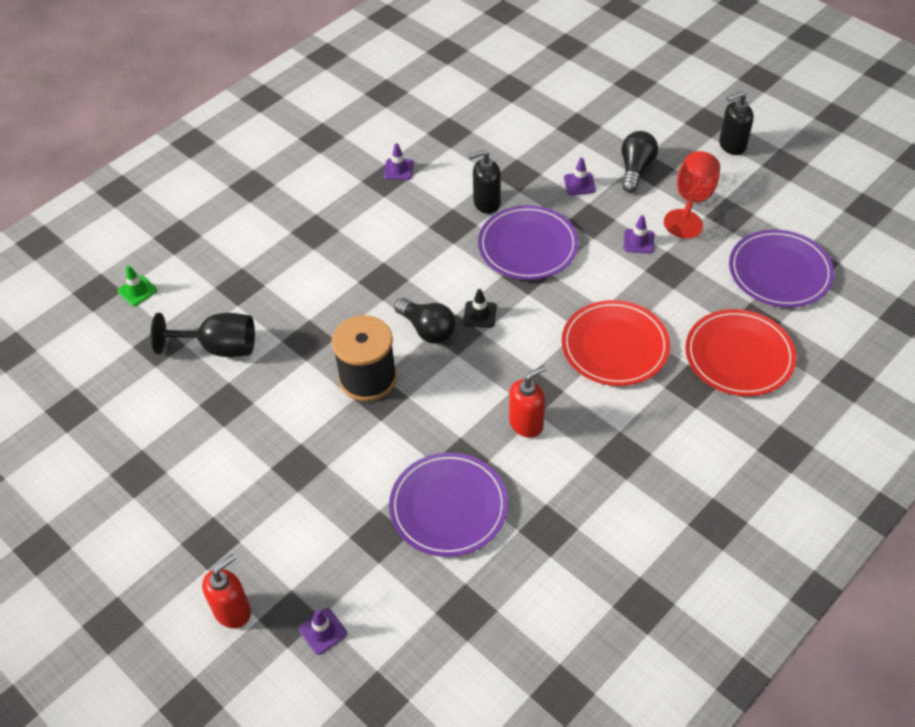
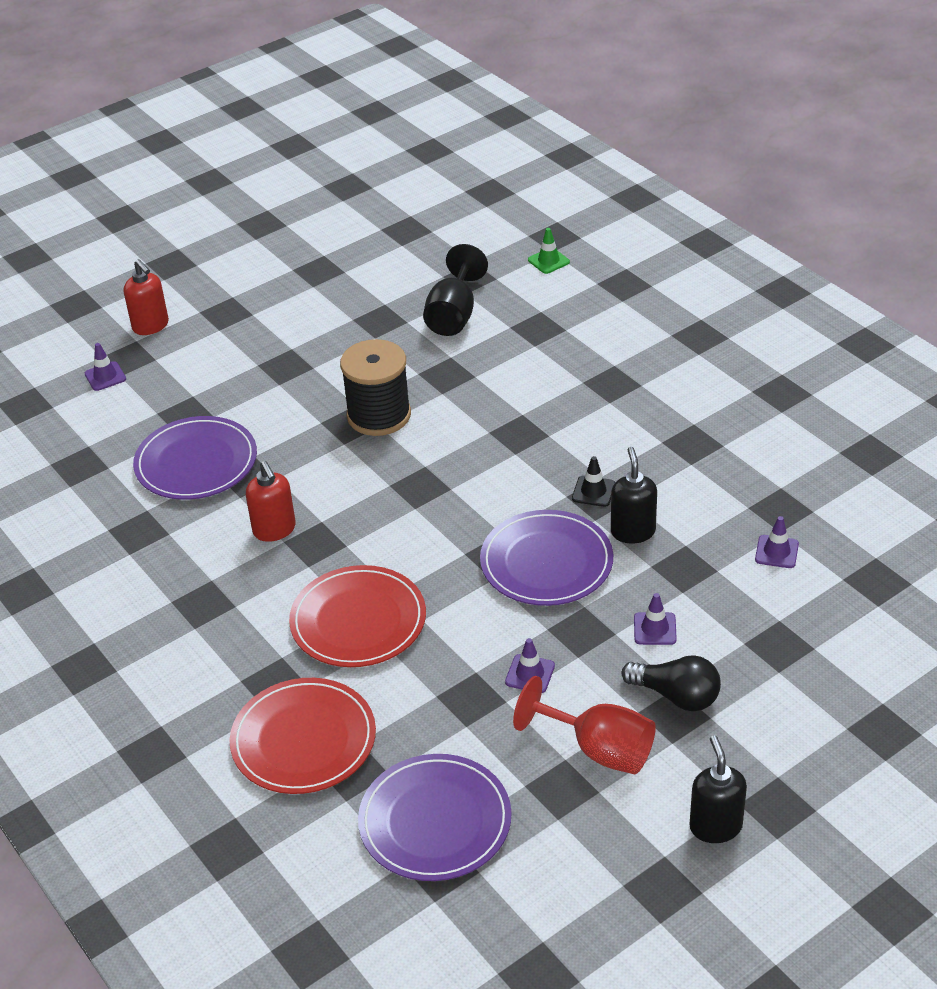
camera: 100 degrees right, 10 degrees down
(398, 169) = (710, 456): purple traffic cone -> purple traffic cone (776, 552)
(427, 329) = (433, 464): black light bulb -> none
(479, 314) = (443, 508): black traffic cone -> black traffic cone (593, 491)

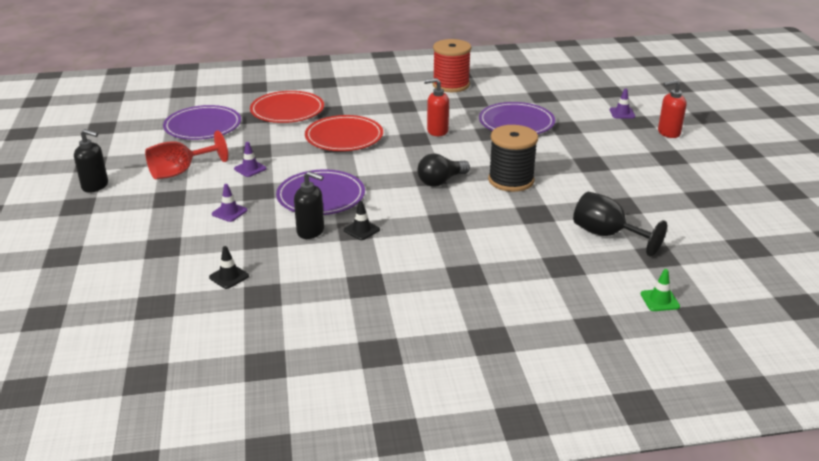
camera: 115 degrees right, 10 degrees down
(82, 580) = (451, 85): none -> red spool
(676, 696) = (178, 203): black light bulb -> black light bulb (441, 181)
(776, 552) = (229, 277): purple traffic cone -> black traffic cone

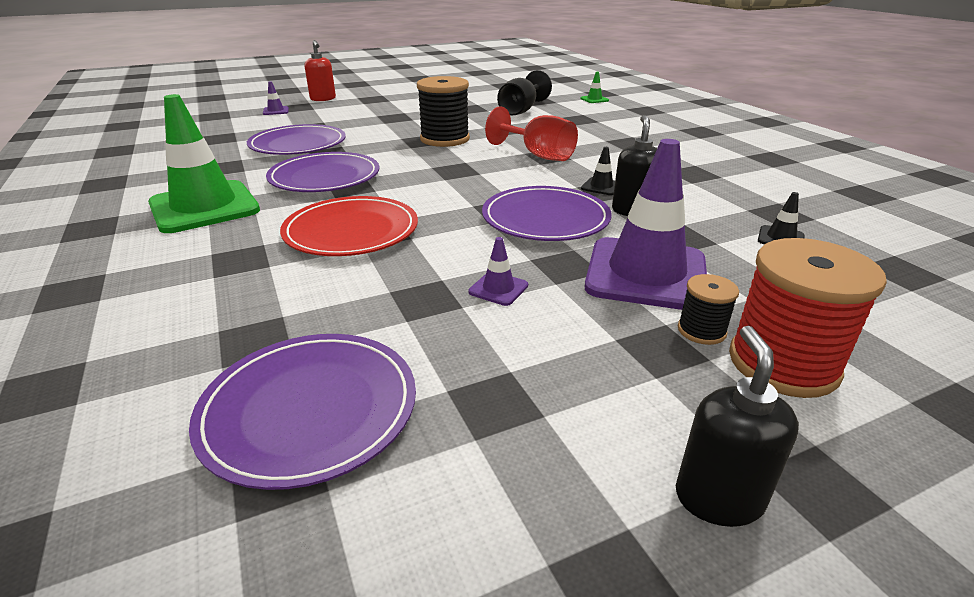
camera: 105 degrees left, 0 degrees up
(170, 212) = (701, 330): none -> black spool
(180, 172) = (557, 368): red goblet -> red goblet (538, 155)
(229, 212) = (646, 274): purple traffic cone -> purple traffic cone, size x2.48
(287, 110) = (226, 305): red plate -> none
(403, 100) = (204, 207): none -> green traffic cone
(437, 131) = (325, 177): red soap dispenser -> purple plate
(441, 181) = (463, 164): black light bulb -> none
(451, 85) = (153, 183): red spool -> red spool (783, 363)

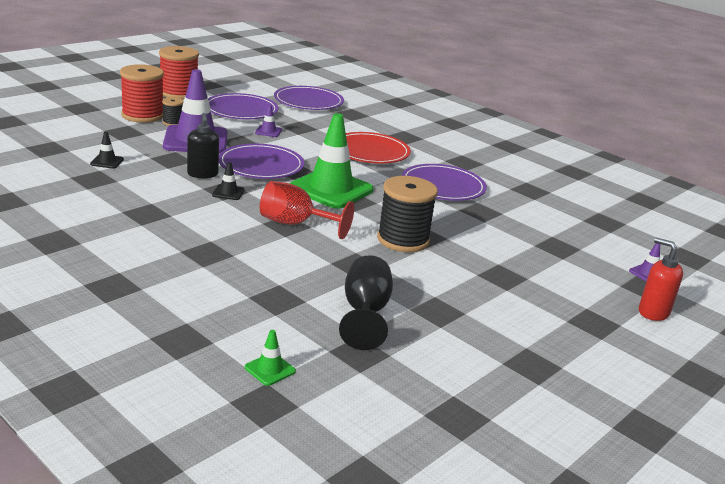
camera: 155 degrees right, 5 degrees down
(204, 207) = (476, 160): green traffic cone -> green traffic cone (331, 189)
(298, 144) = (523, 219): purple plate -> purple plate (241, 110)
(718, 498) = (179, 93): black soap dispenser -> red spool

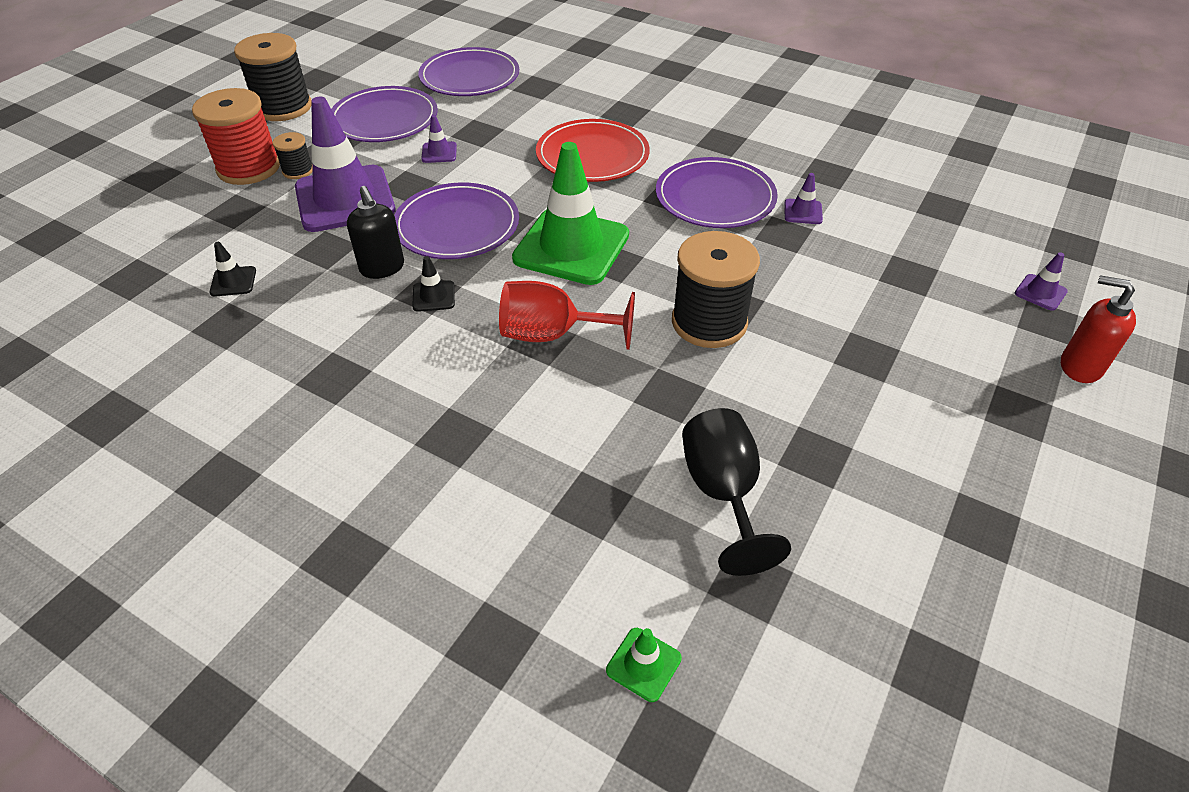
camera: 10 degrees left, 20 degrees up
(179, 93) = (283, 107): red spool -> black spool
(500, 204) = (803, 212): none -> purple traffic cone

